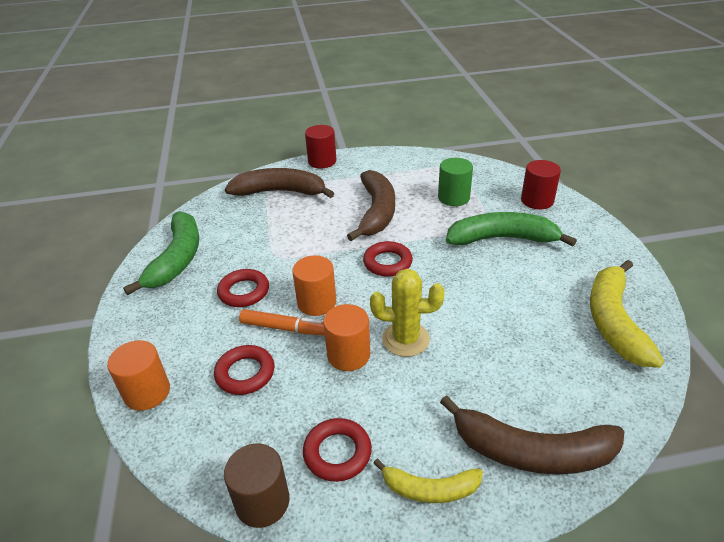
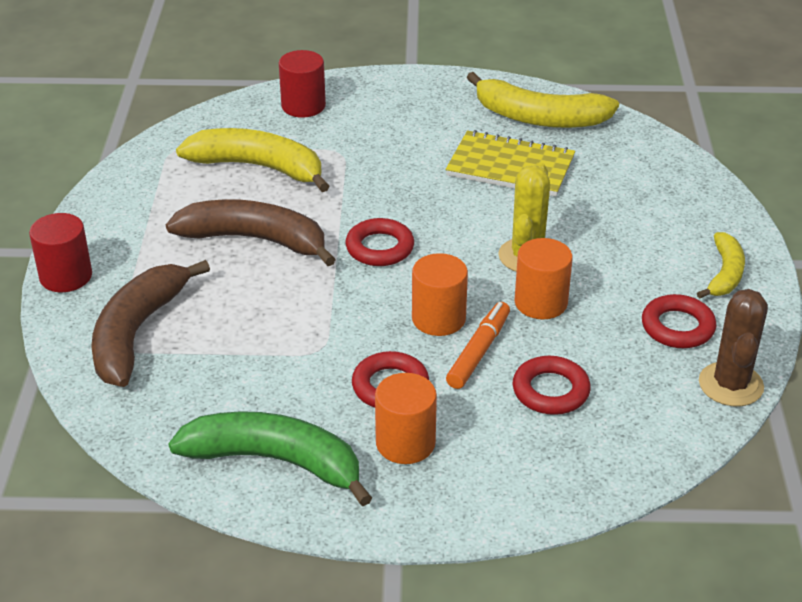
camera: 80 degrees left, 0 degrees up
(147, 392) = (564, 483): orange cylinder -> orange cylinder (405, 443)
(262, 502) = (731, 385): brown cylinder -> brown cactus
(453, 198) = (258, 167): green cylinder -> yellow banana
(502, 239) = (371, 150): green banana -> none
(525, 313) = (510, 167): none -> yellow notebook
(532, 452) = (691, 207): brown banana -> none

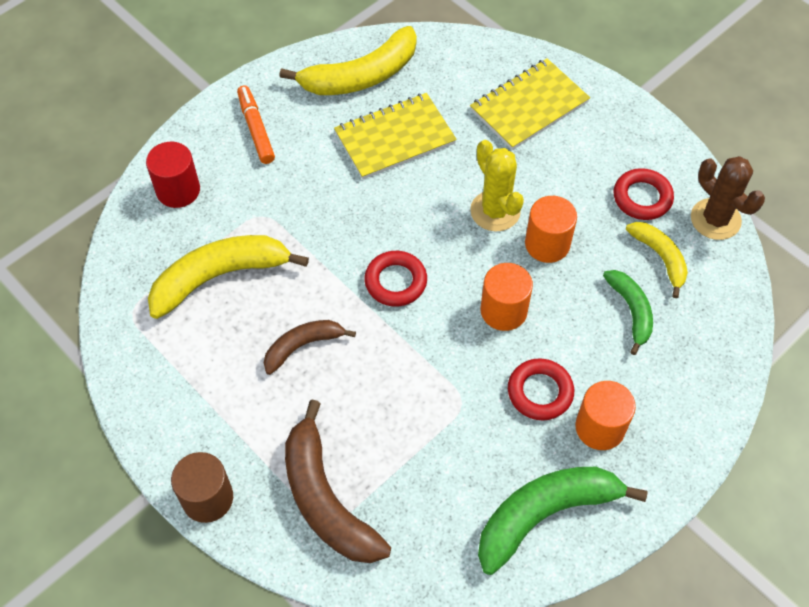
camera: 45 degrees left, 20 degrees up
(66, 276) = (207, 498): red cylinder -> brown cylinder
(255, 240) = (302, 346): brown banana -> brown banana, size x0.58
(478, 351) = (557, 316): orange marker -> orange marker (256, 129)
(550, 391) = (631, 311): red ring -> green banana
(659, 211) = (529, 106): none -> yellow notebook
(724, 274) = (621, 131): yellow banana -> yellow banana (660, 258)

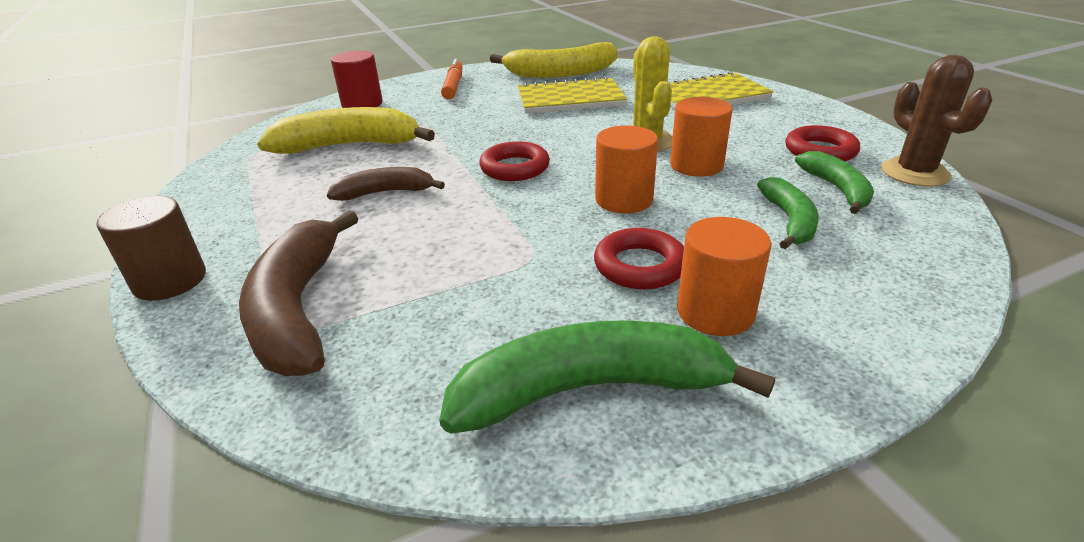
camera: 20 degrees right, 25 degrees down
(660, 258) = (837, 189): yellow banana -> green banana

